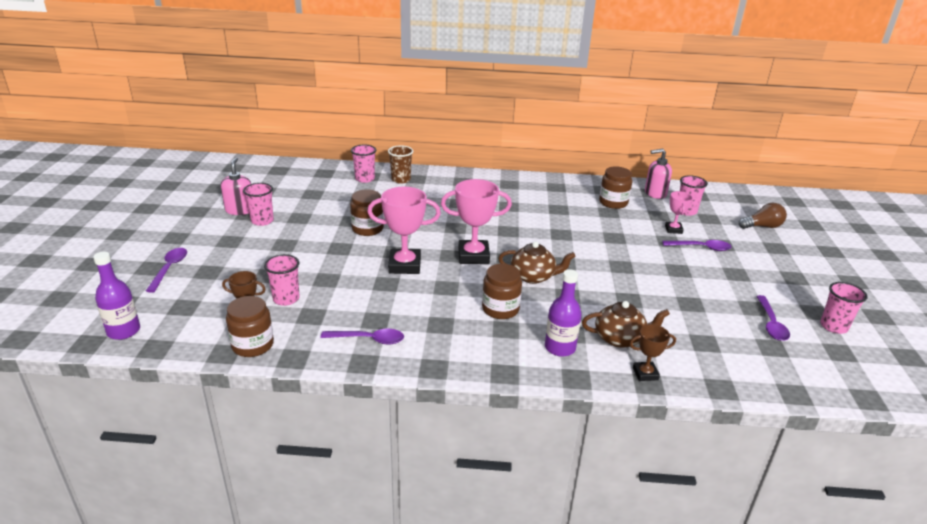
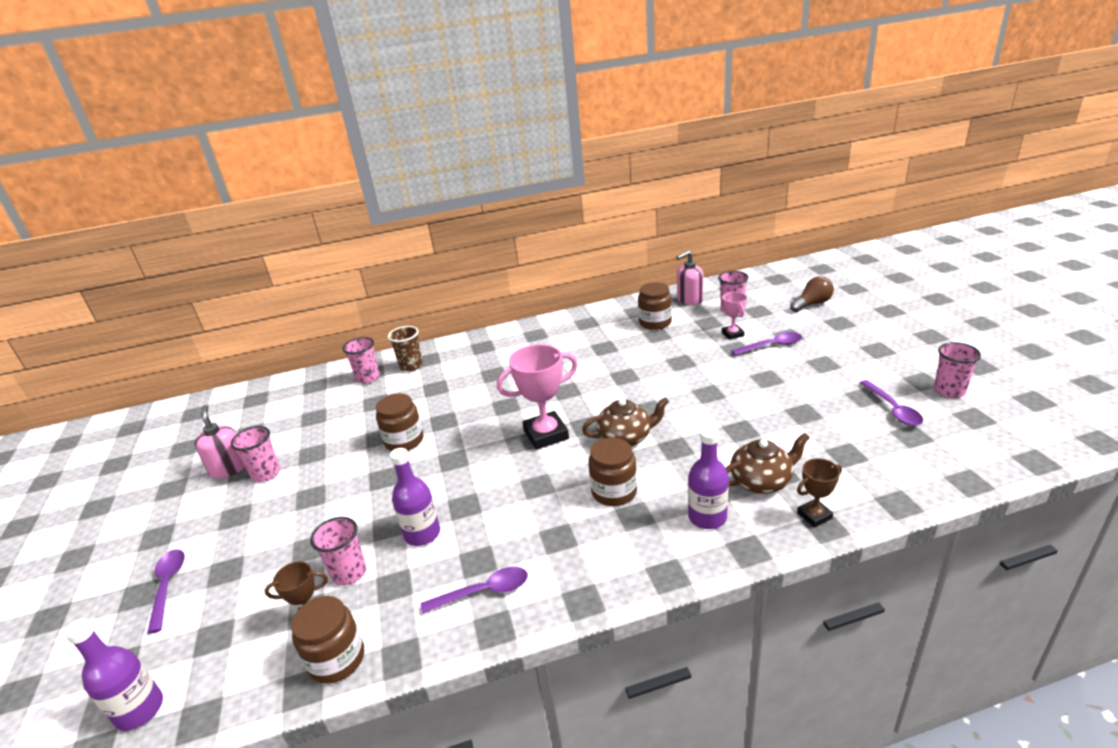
camera: 15 degrees left, 0 degrees up
(347, 291) = (422, 534): none -> purple bottle
(404, 265) = (473, 474): pink trophy -> none

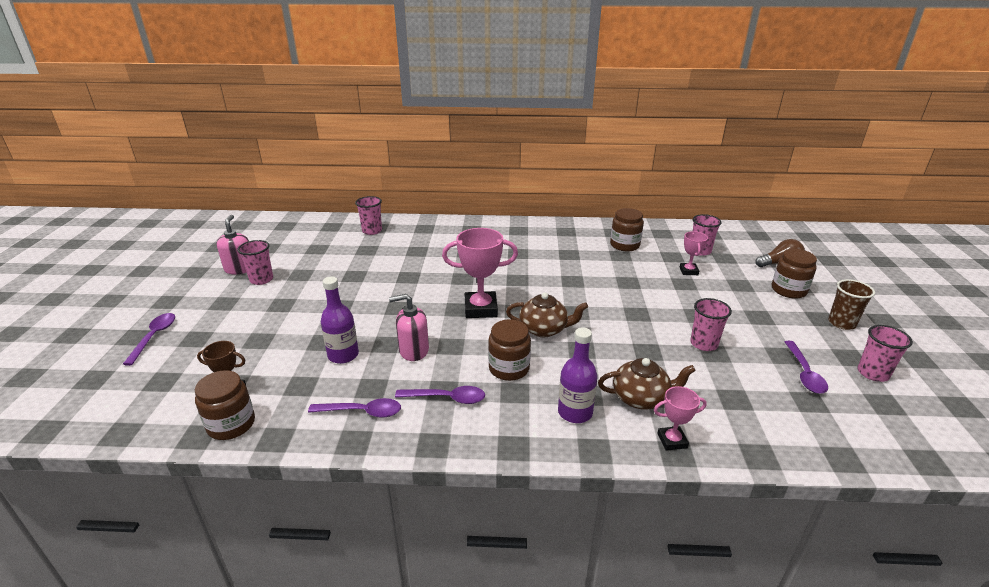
camera: 15 degrees right, 0 degrees up
(140, 710) = (89, 413): purple bottle -> none
(349, 573) = (276, 367): pink cup -> pink cup (703, 344)
(404, 441) = (371, 283): brown jar -> brown jar (788, 290)
(411, 366) = (408, 230): brown cup -> brown cup (841, 323)
(689, 300) = (666, 234): pink soap dispenser -> pink soap dispenser (413, 350)
(771, 346) = (719, 289): purple spoon -> purple spoon (447, 398)
(814, 515) = (672, 441): brown trophy -> pink trophy

